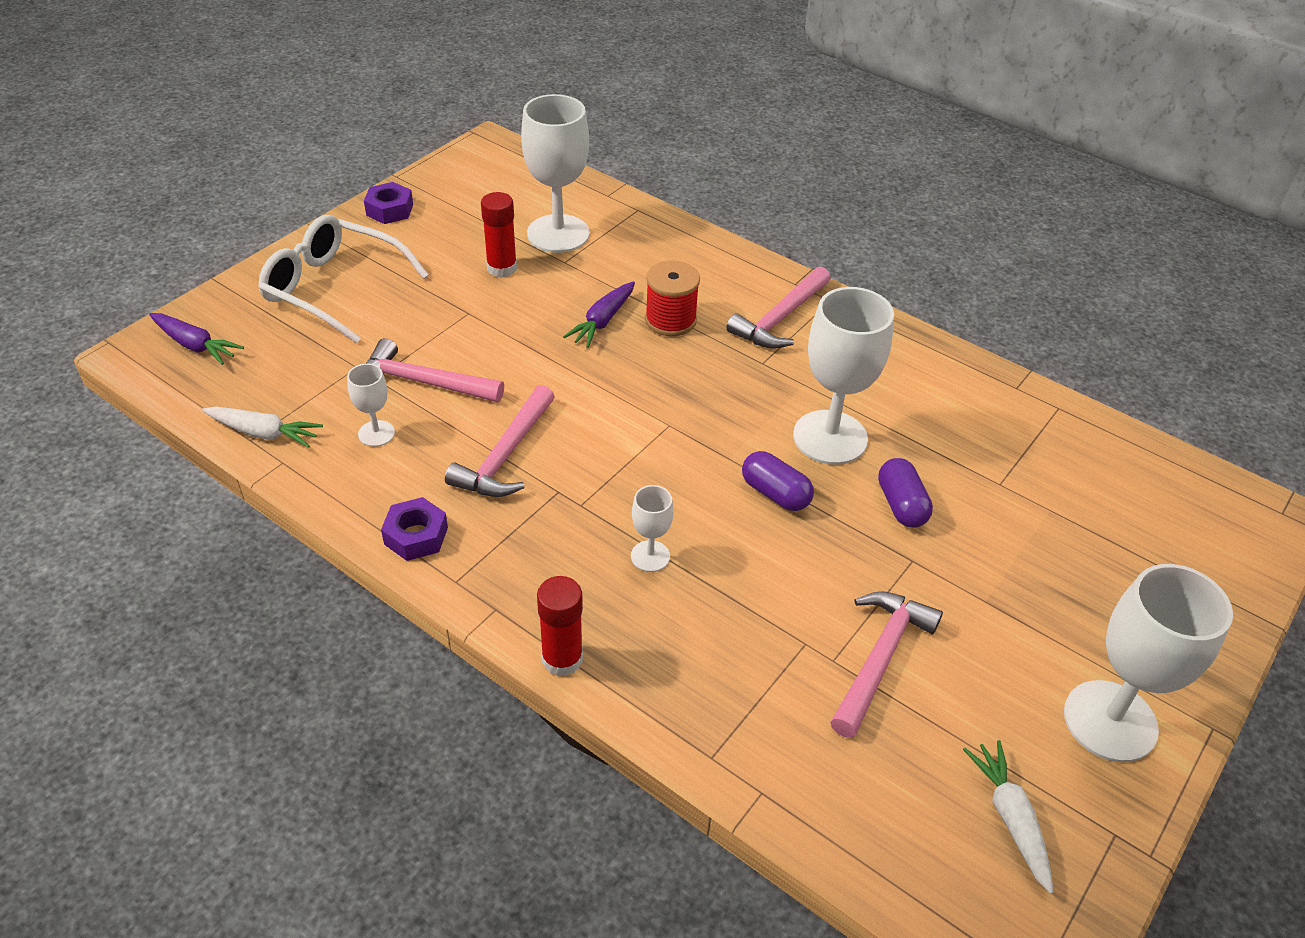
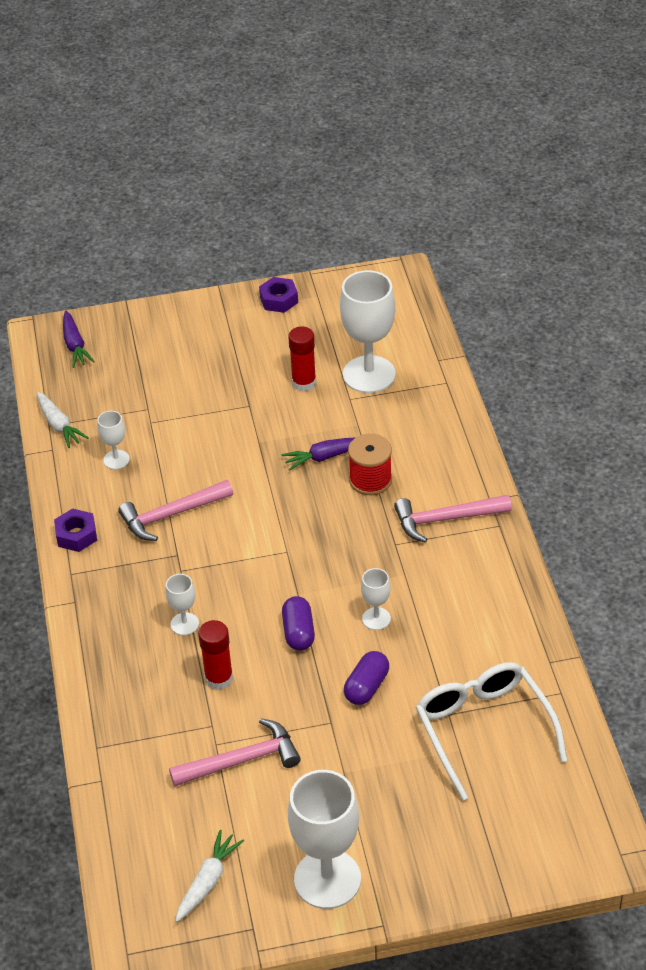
camera: 45 degrees right, 0 degrees up
(334, 288) = (187, 345): white glasses -> white glasses (484, 729)
(424, 383) = (174, 441): pink hammer -> none
(562, 659) = (79, 649): red glue stick -> red glue stick (219, 678)
(830, 437) = (376, 618): white goblet -> white goblet, size x0.48

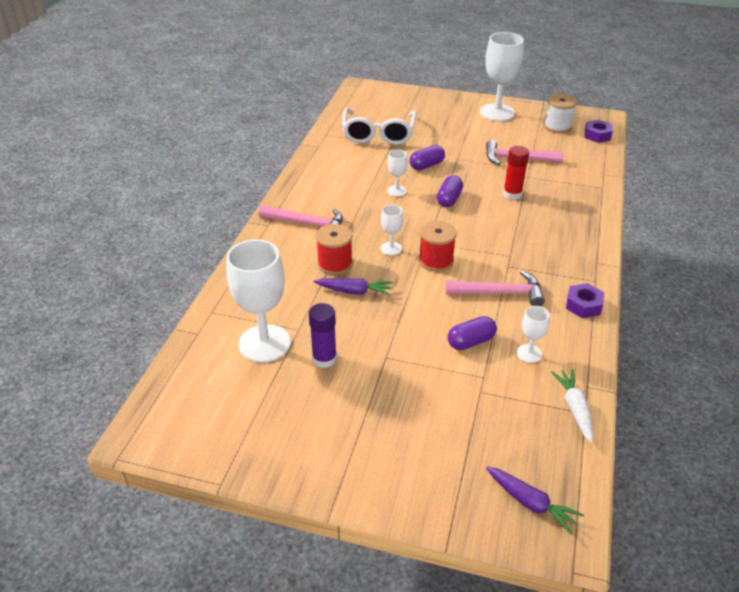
camera: 155 degrees left, 5 degrees down
(75, 345) = (530, 503): purple carrot -> purple carrot turned 120 degrees clockwise
(177, 450) = (471, 342): none -> purple capsule
(184, 624) = (521, 225): white goblet -> white goblet (391, 248)
(208, 881) = (557, 126): white carrot -> white spool
(262, 529) = (436, 261): none -> red spool
(279, 300) = (279, 463): purple nut -> purple nut (597, 135)
(304, 383) = (324, 359): red glue stick -> purple glue stick

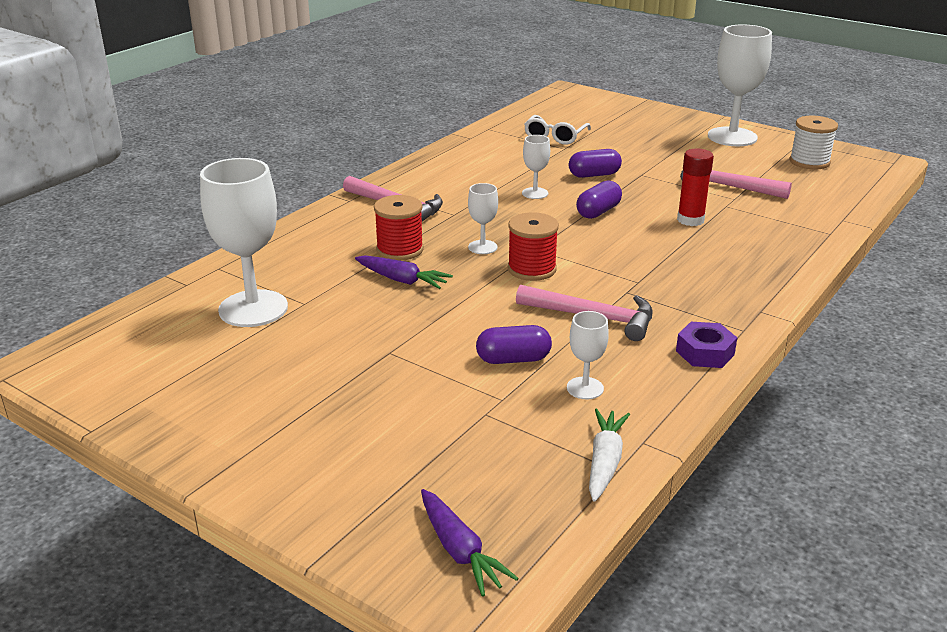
camera: 20 degrees right, 10 degrees down
(324, 359) = (311, 338): purple glue stick -> none
(378, 134) = (555, 137): white glasses -> white glasses, size x0.60
(597, 135) = (863, 178): purple nut -> none

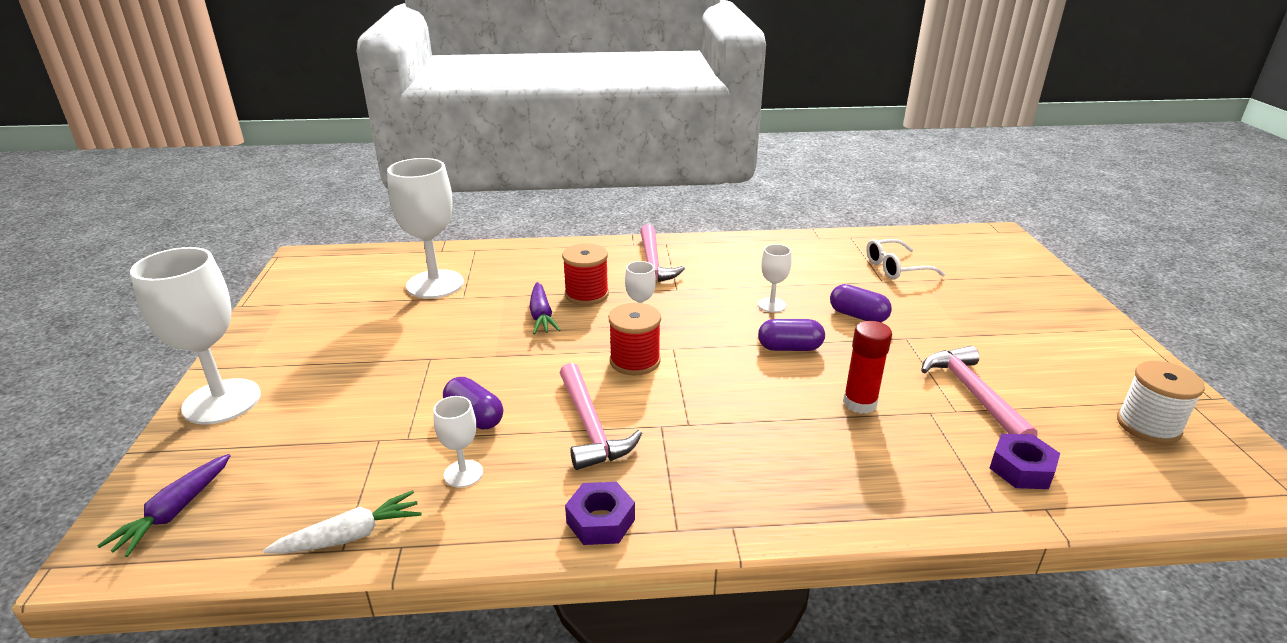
camera: 50 degrees right, 0 degrees up
(732, 137) = (1098, 352): white goblet -> white goblet (222, 401)
(805, 209) = (1021, 469): none -> purple nut

